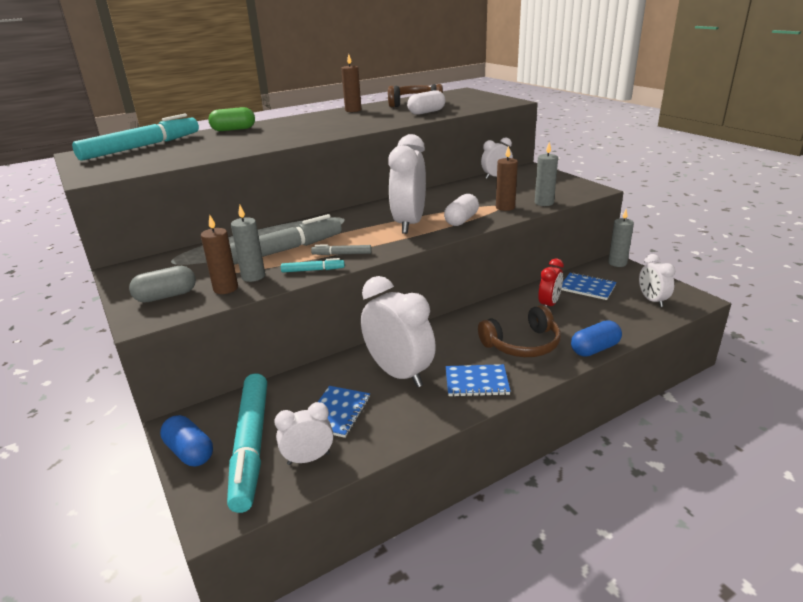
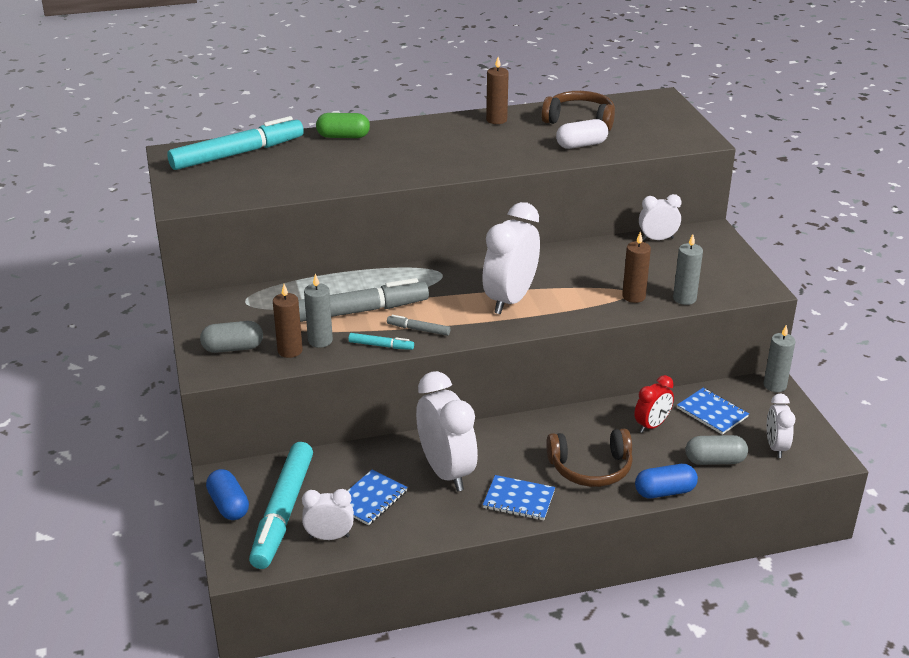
camera: 15 degrees right, 5 degrees up
(461, 220) = (571, 306): white capsule -> none
(615, 318) = (715, 460): none -> grey capsule

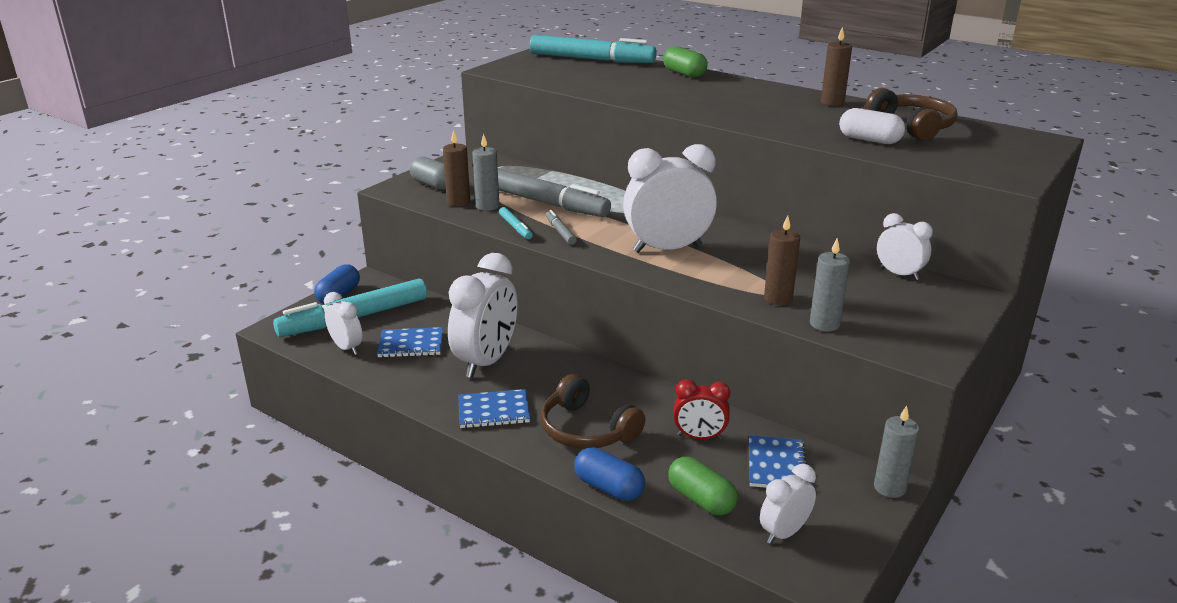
camera: 50 degrees right, 5 degrees down
(519, 500) = (493, 411): blue notebook -> blue notebook turned 75 degrees counterclockwise
(715, 460) = (701, 499): grey capsule -> green capsule

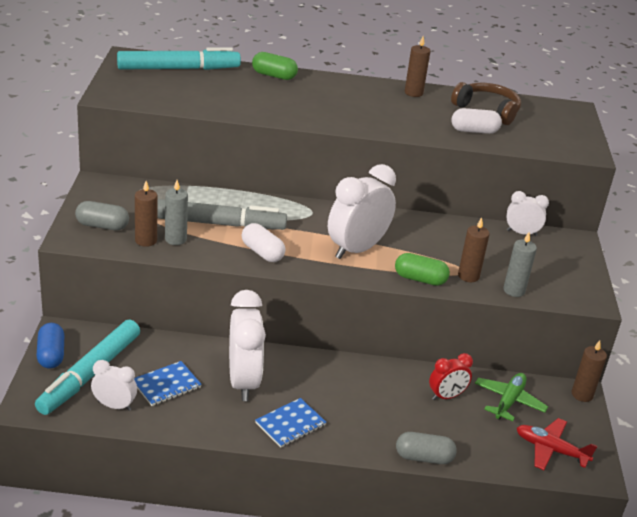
camera: 35 degrees left, 5 degrees up
(515, 227) = (222, 257): turquoise marker -> none
(560, 232) = (262, 252): grey marker -> white capsule
(586, 430) = (369, 417): brown headphones -> none
(609, 487) = (424, 457): blue capsule -> grey capsule
(701, 499) = (486, 444): green capsule -> green capsule (420, 279)
(776, 465) = (509, 401): blue notebook -> green plane
(784, 533) = (550, 450): white clock -> red plane
(889, 488) = (582, 394): grey candle -> brown candle

